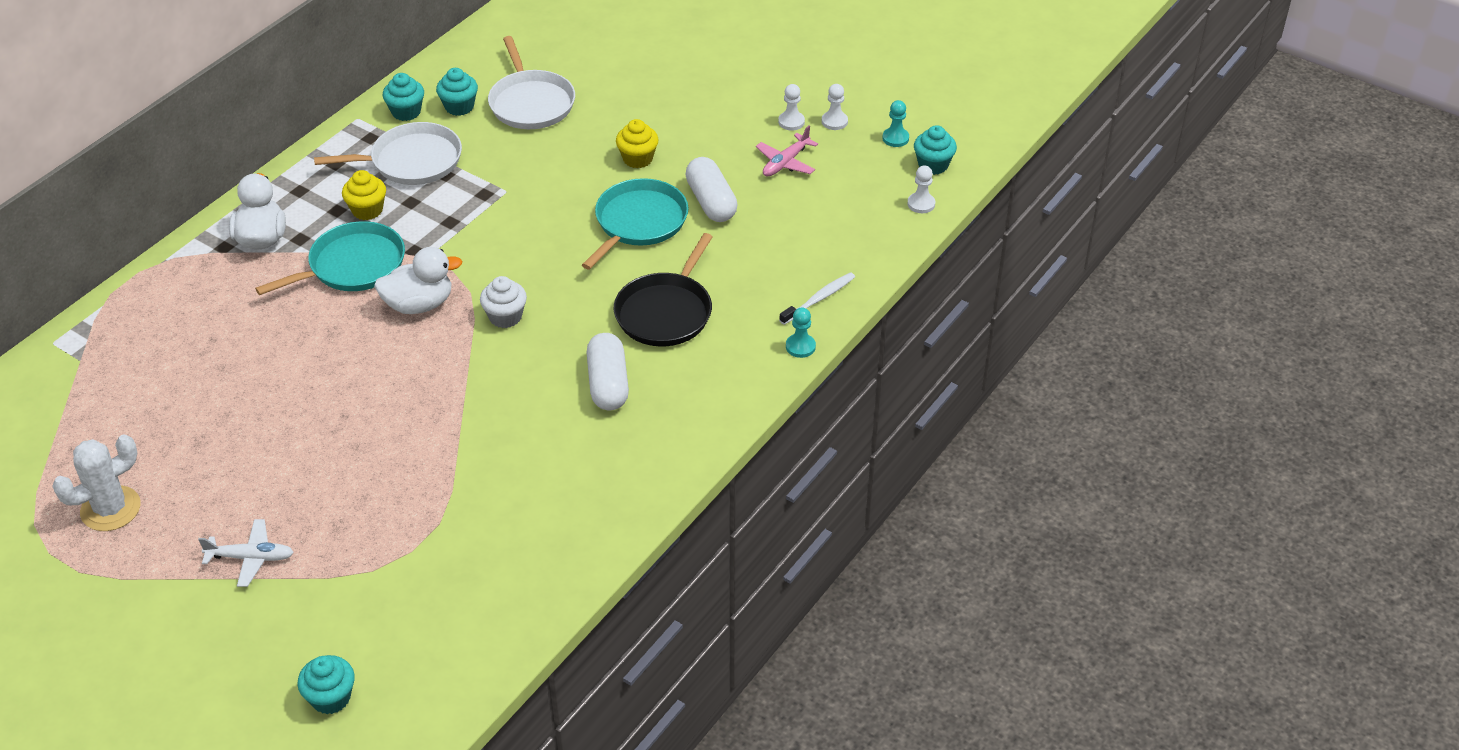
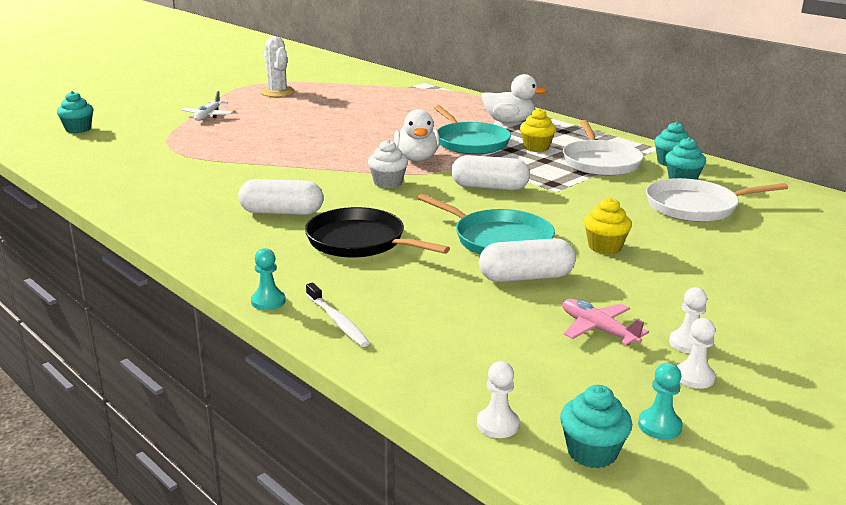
camera: 100 degrees right, 20 degrees down
(504, 238) = (489, 187): none -> white capsule

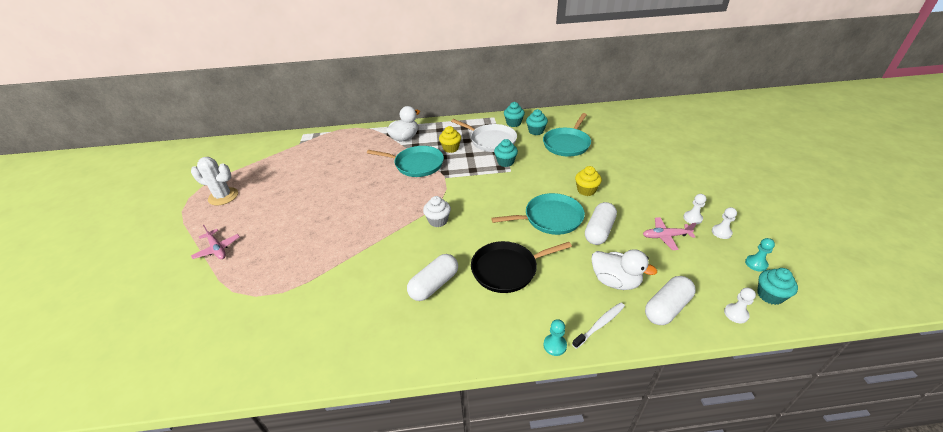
camera: 50 degrees left, 15 degrees up
(78, 129) = (130, 337): turquoise cupcake -> turquoise cupcake (505, 162)
(208, 116) = (217, 249): white plane -> pink plane
(337, 321) = (600, 325): white toothbrush -> white toothbrush turned 45 degrees counterclockwise
(417, 158) = (416, 193): white duck -> white duck (615, 281)
(489, 187) = (484, 188): white capsule -> white capsule (667, 308)
(695, 206) = (567, 144): white pan -> turquoise pan

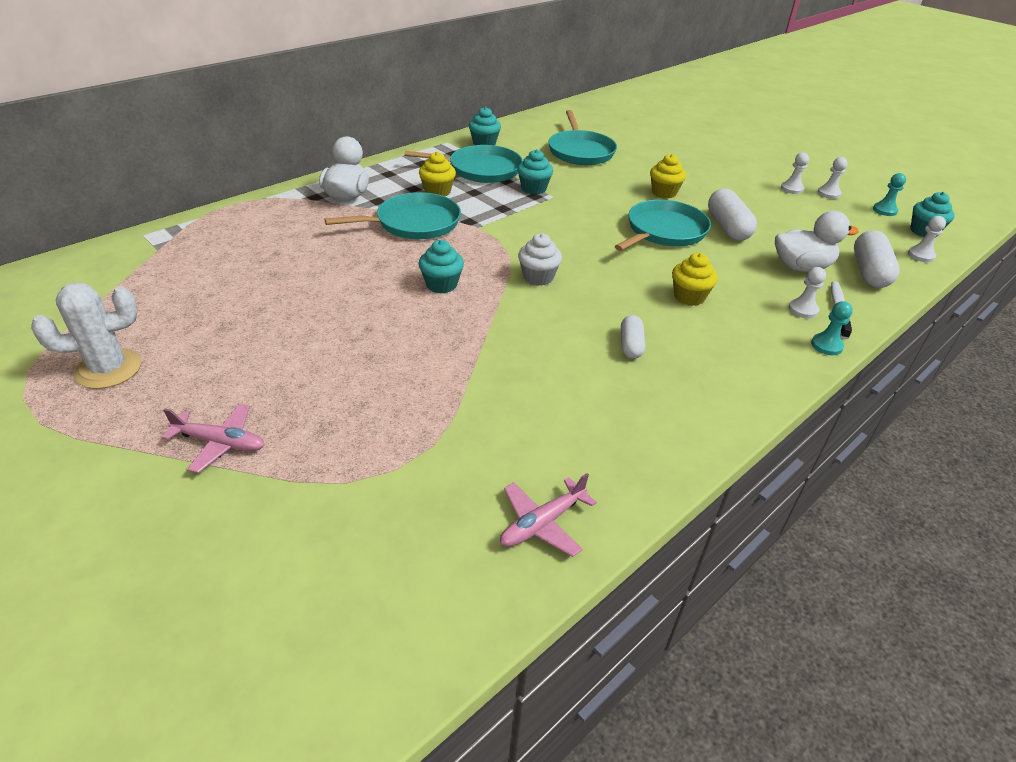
camera: 40 degrees left, 0 degrees up
(434, 285) = (631, 345): white capsule -> white capsule, size x0.60
(491, 140) = (481, 169): white pan -> turquoise pan
(507, 269) = (689, 297): black pan -> yellow cupcake
(536, 131) = (525, 146): turquoise cupcake -> turquoise cupcake (441, 284)
(573, 312) = (803, 310): none -> white pawn
(665, 236) = (790, 212): pink plane -> pink plane (542, 523)

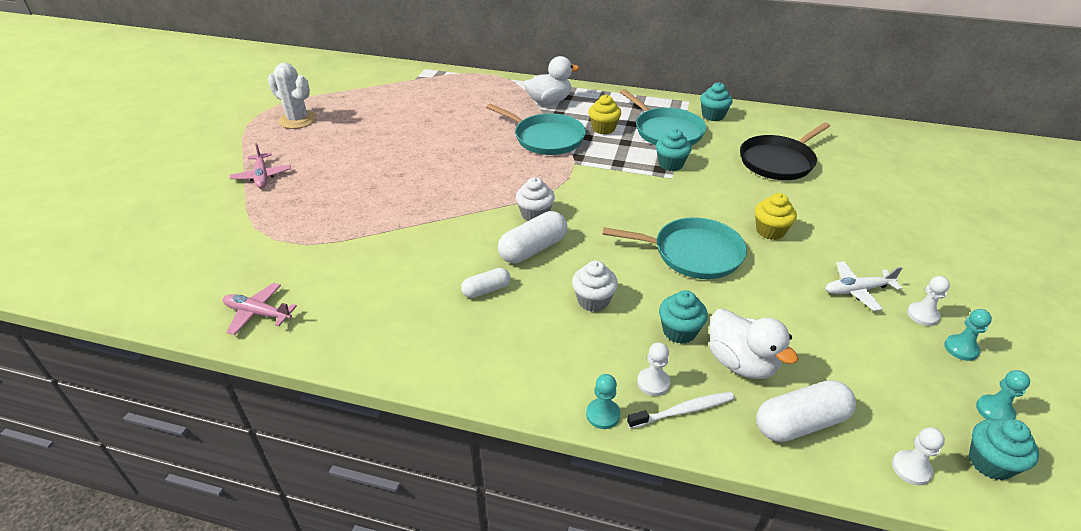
camera: 60 degrees right, 0 degrees up
(441, 284) = (479, 179): turquoise cupcake -> turquoise cupcake (679, 331)
(580, 151) = (778, 161): turquoise pan -> black pan
(689, 297) = (593, 301): yellow cupcake -> white cupcake
(728, 227) = (757, 290): white capsule -> white capsule (533, 249)
(753, 196) = (857, 290): none -> white plane
(829, 193) = (961, 349): white pawn -> turquoise pawn

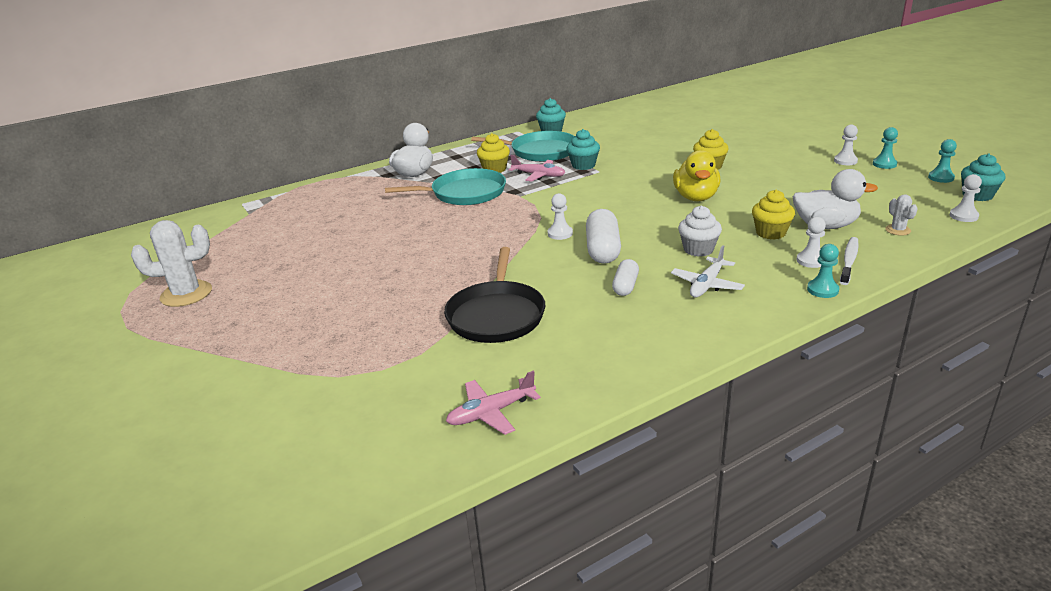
camera: 45 degrees left, 10 degrees down
(262, 176) = (252, 345): pink plane -> pink plane (538, 175)
(535, 215) = (560, 233): white cupcake -> white pawn
(679, 331) = (770, 233): turquoise cupcake -> yellow cupcake
(693, 253) = (696, 197): turquoise pan -> yellow duck
(778, 161) = (640, 135): black pan -> black pan (496, 315)
(800, 423) = (898, 230): white capsule -> white cactus
(857, 290) = (801, 167): white plane -> white plane (707, 285)

